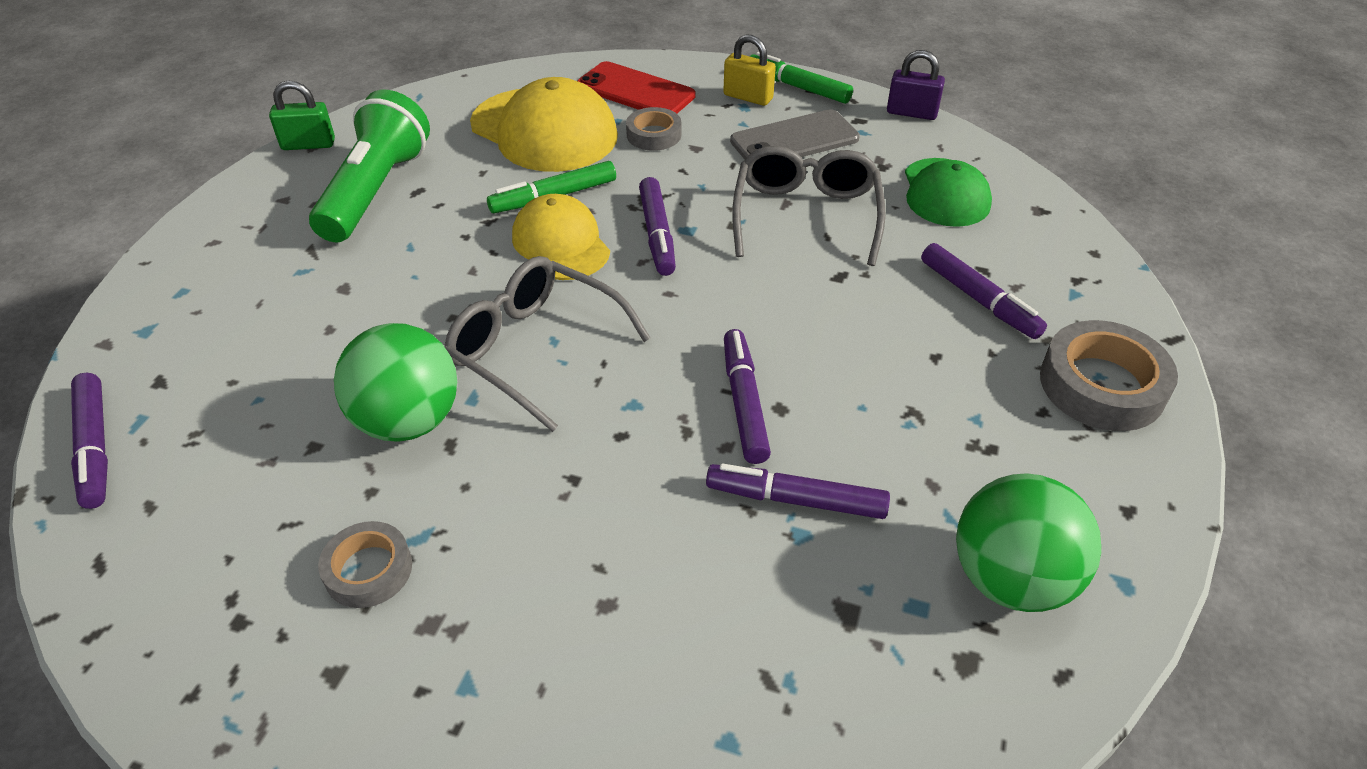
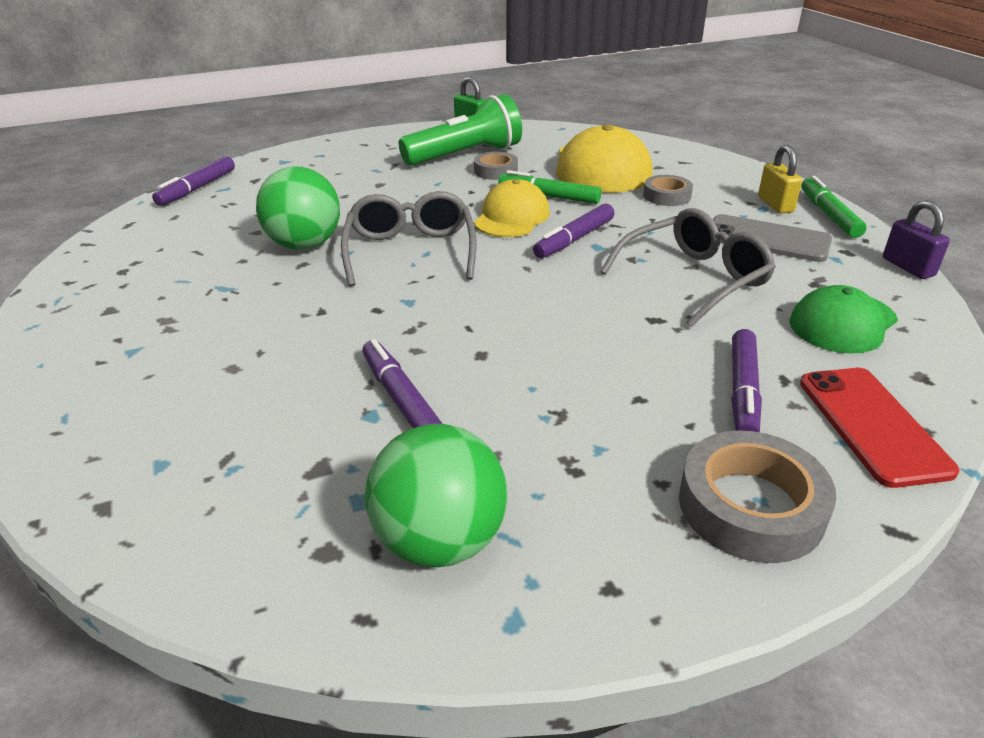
camera: 50 degrees right, 10 degrees down
(368, 570) = (187, 285): grey tape -> grey tape (495, 171)
(635, 91) = (696, 172): red phone -> red phone (872, 425)
(744, 402) = (466, 338): purple marker -> none

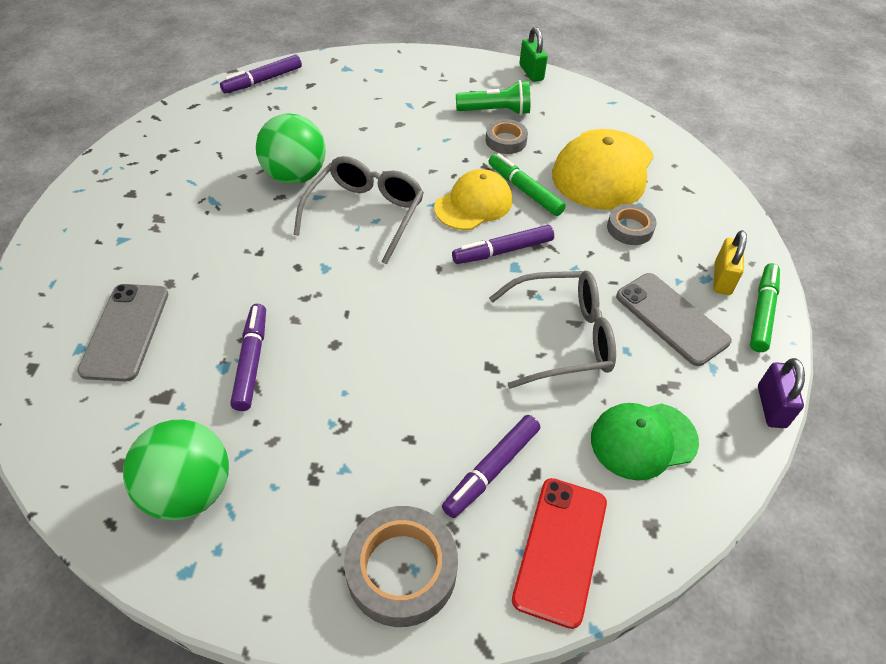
camera: 25 degrees right, 15 degrees up
(212, 427) = (125, 331): none -> grey phone
(465, 155) = (495, 111): green flashlight -> green flashlight, size x0.65

